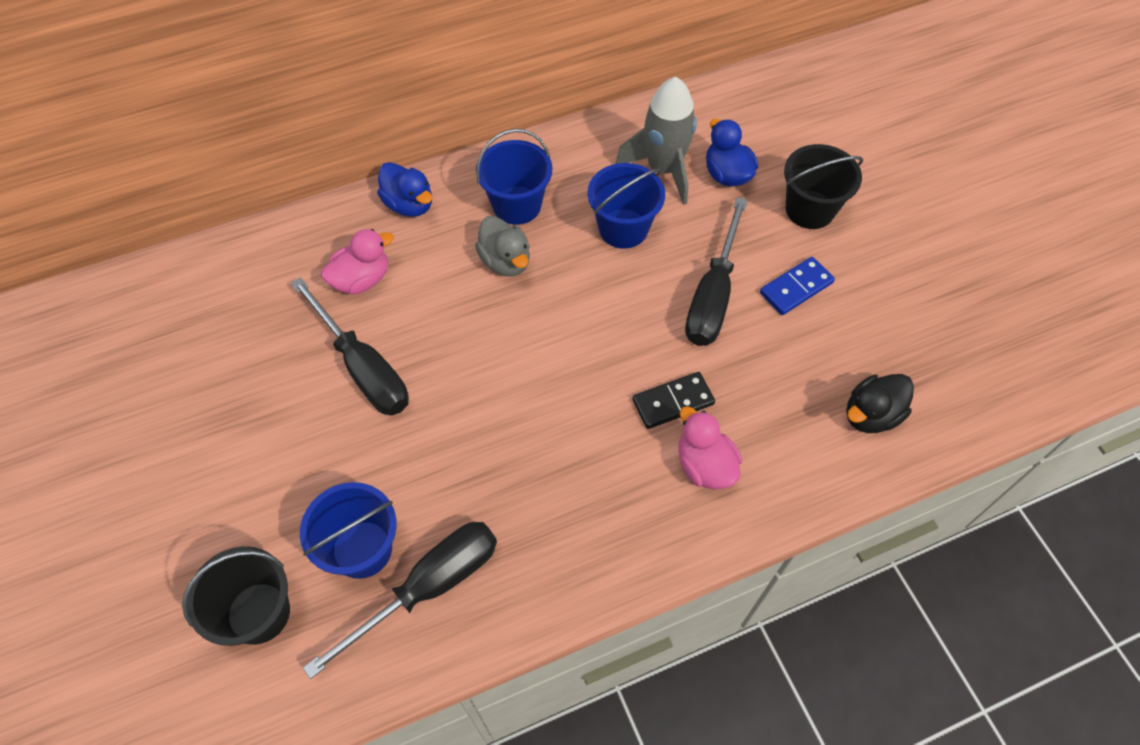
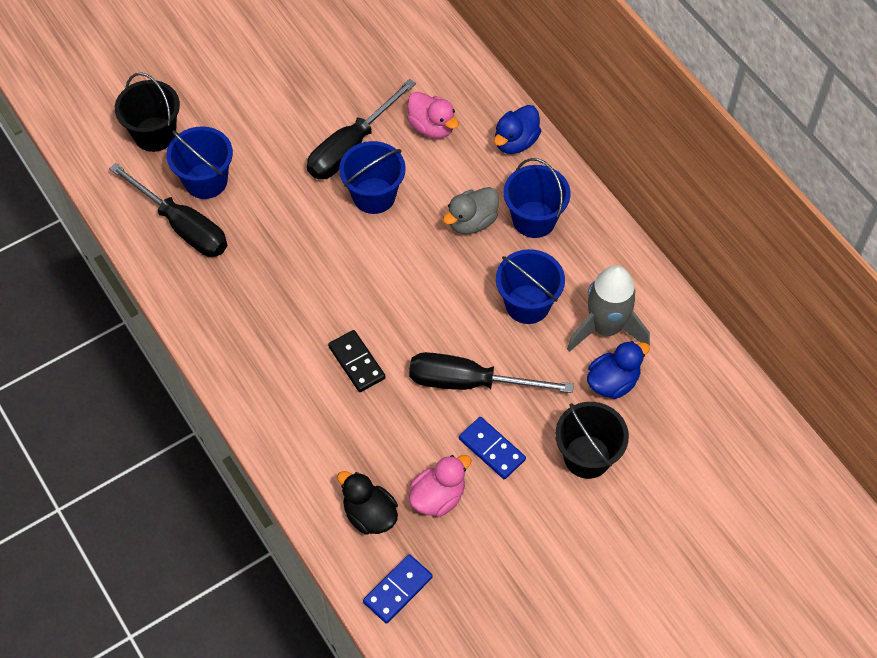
camera: 80 degrees right, 0 degrees up
(443, 353) = (374, 196): none -> blue bucket
(704, 465) = (303, 391): pink duck -> pink duck (438, 497)
(961, 399) = (397, 589): none -> blue domino

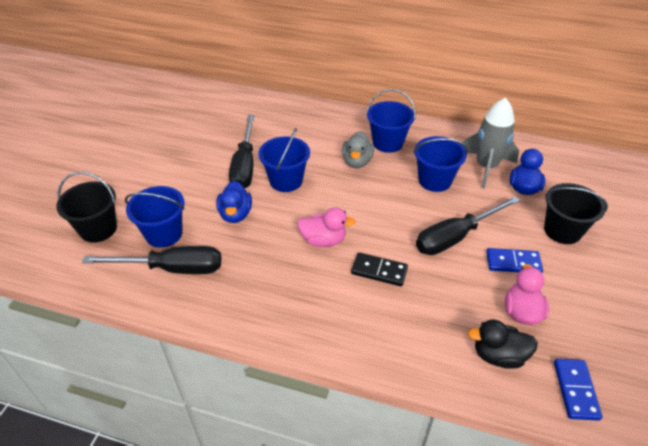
camera: 40 degrees left, 15 degrees down
(432, 127) = (282, 133): pink duck -> pink duck (323, 240)
(515, 142) = (335, 117): blue duck -> blue duck (235, 214)

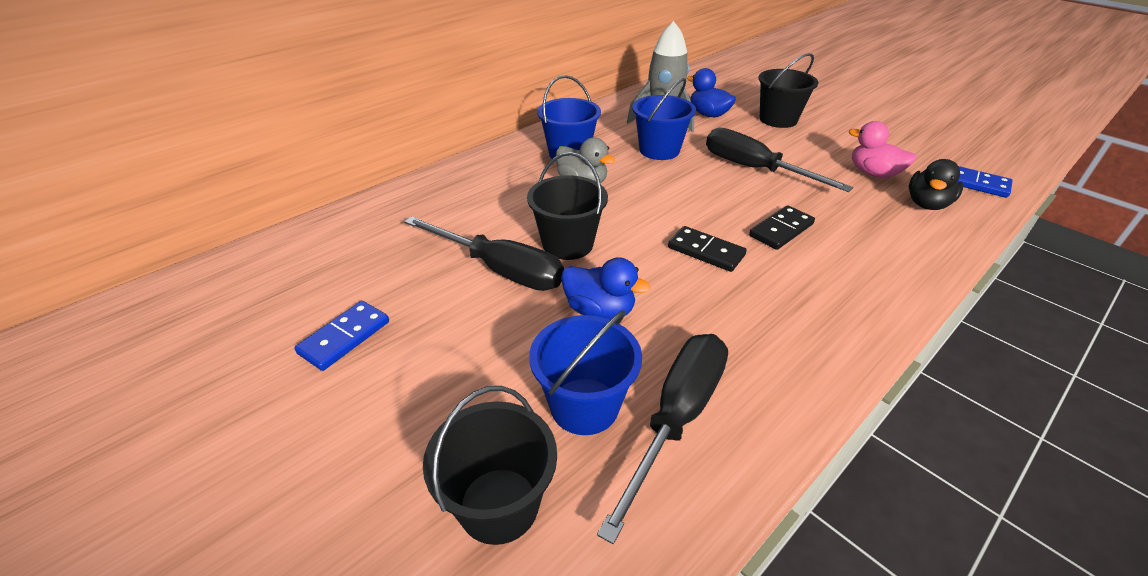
camera: 60 degrees left, 5 degrees down
(286, 181) = (567, 244): blue bucket -> black bucket
(323, 240) = (706, 251): pink duck -> black domino
(455, 237) = (754, 169): black screwdriver -> black screwdriver turned 135 degrees clockwise
(513, 263) = (807, 154): blue domino -> blue domino (345, 337)

